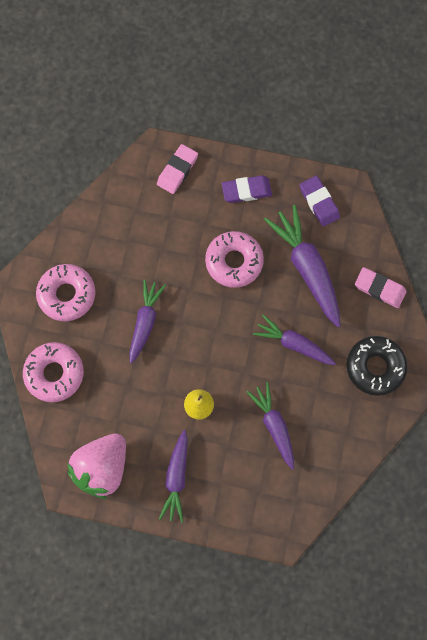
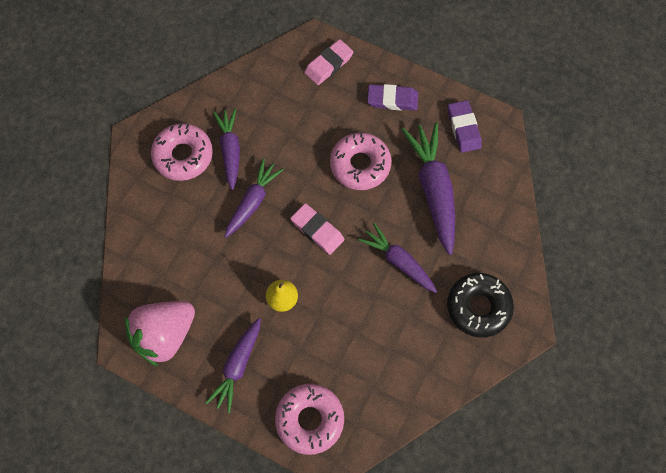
camera: 15 degrees right, 5 degrees down
(55, 373) = (147, 229): pink donut -> pink donut (310, 419)
(274, 426) = (355, 340): purple carrot -> purple carrot (230, 150)
(379, 289) = (504, 229): pink eraser -> pink eraser (317, 230)

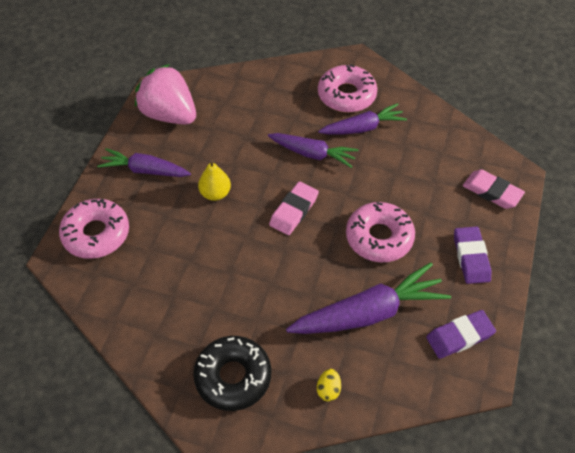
camera: 80 degrees right, 15 degrees down
(399, 261) = (273, 289): purple carrot -> none
(498, 234) = (328, 390): none -> yellow egg

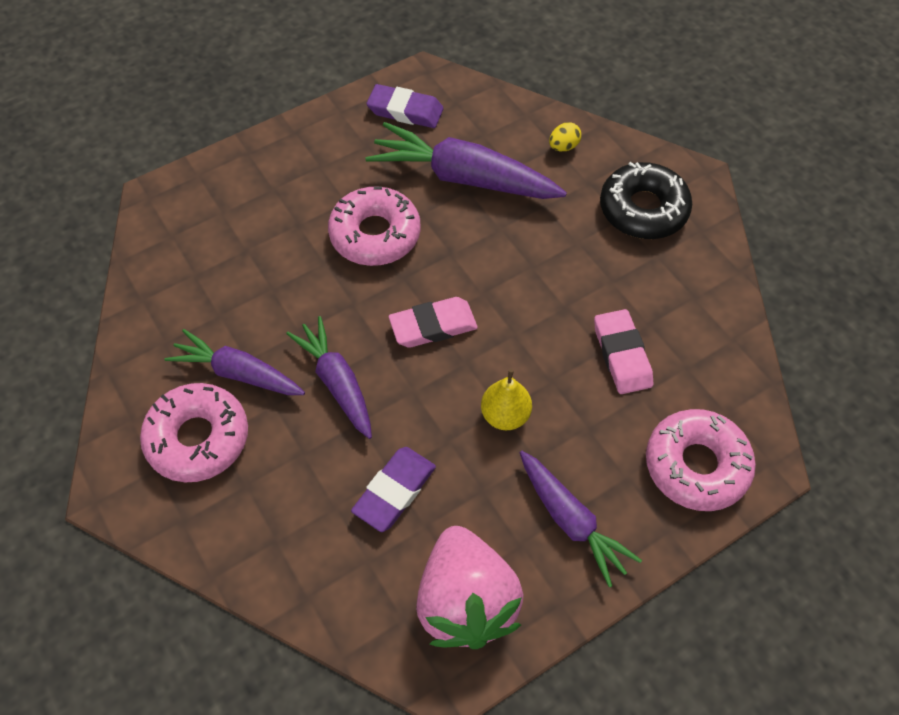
camera: 140 degrees left, 5 degrees up
(471, 257) = (312, 158): purple eraser -> purple eraser (394, 491)
(492, 192) = (206, 198): pink eraser -> pink eraser (622, 355)

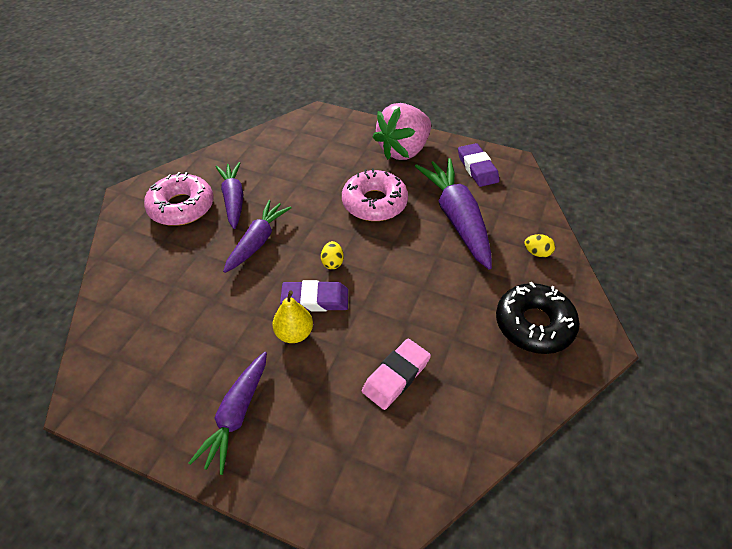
camera: 55 degrees right, 10 degrees down
(394, 491) = (200, 307): purple eraser -> purple eraser (315, 299)
(433, 326) = (332, 262): pink eraser -> yellow egg
(466, 601) = (142, 385): pink strawberry -> pink strawberry (403, 150)
(696, 465) = (337, 477): pink donut -> none

